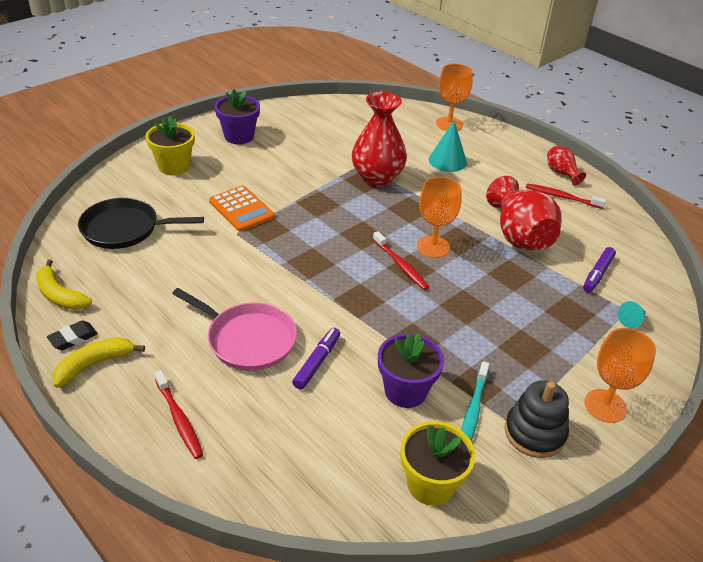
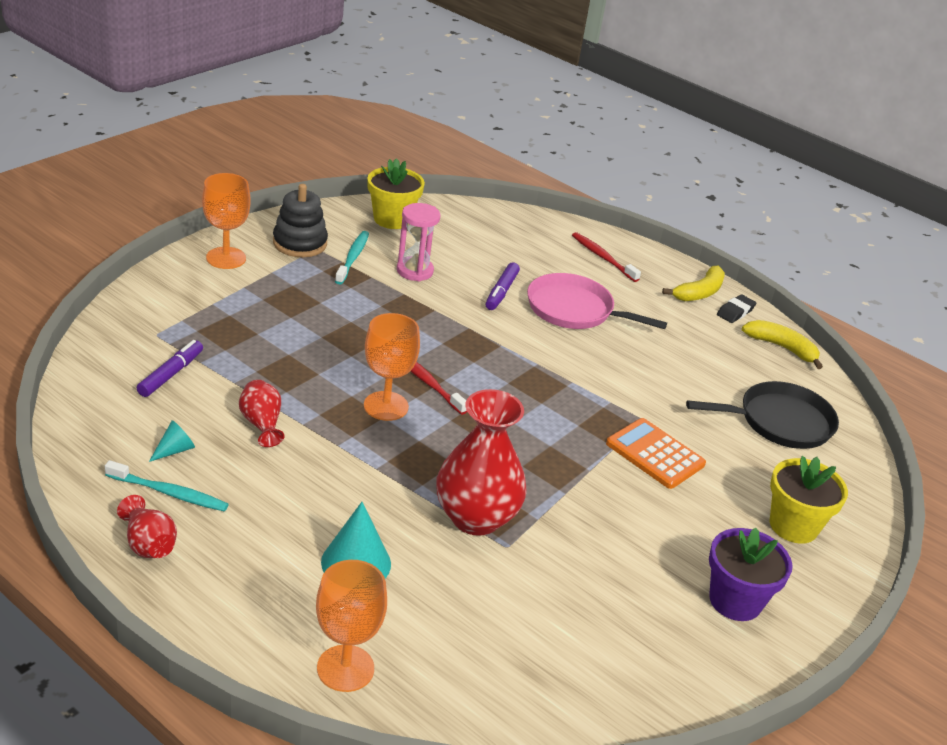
camera: 170 degrees right, 5 degrees down
(405, 391) = (414, 271): purple flower pot -> pink hourglass
(519, 236) = (261, 424): red vase -> red vase, size x0.50
(562, 197) = (169, 493): red toothbrush -> turquoise toothbrush
(631, 320) = (156, 324): turquoise cone -> turquoise cone (174, 450)

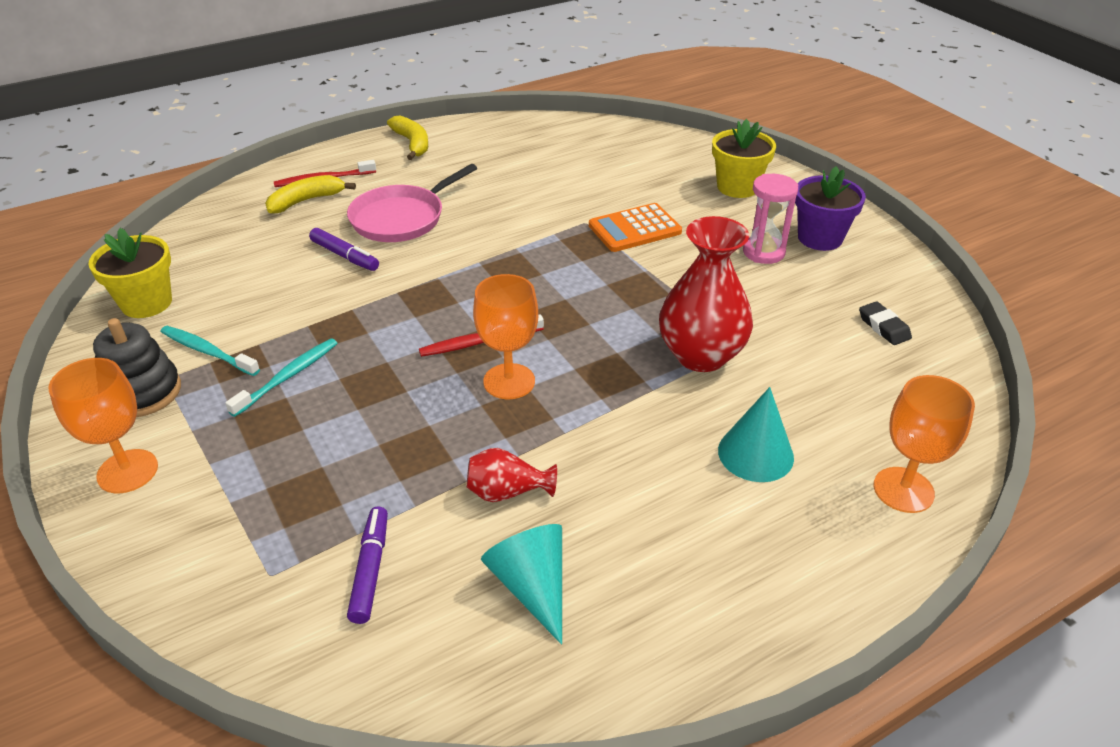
camera: 65 degrees left, 5 degrees up
(148, 544) = (705, 636): red vase -> none
(169, 493) = (613, 603): turquoise toothbrush -> turquoise toothbrush (287, 377)
(171, 374) = (370, 569): purple marker -> purple marker turned 45 degrees clockwise
(174, 450) = (532, 586): turquoise cone -> turquoise cone, size x1.82
(414, 271) = (267, 308): pink hourglass -> pink hourglass (763, 252)
(735, 312) = (451, 134): black eraser -> black eraser (883, 327)
(780, 422) = (610, 156): black pan -> none
(782, 348) = (512, 127): yellow banana -> yellow banana (306, 201)

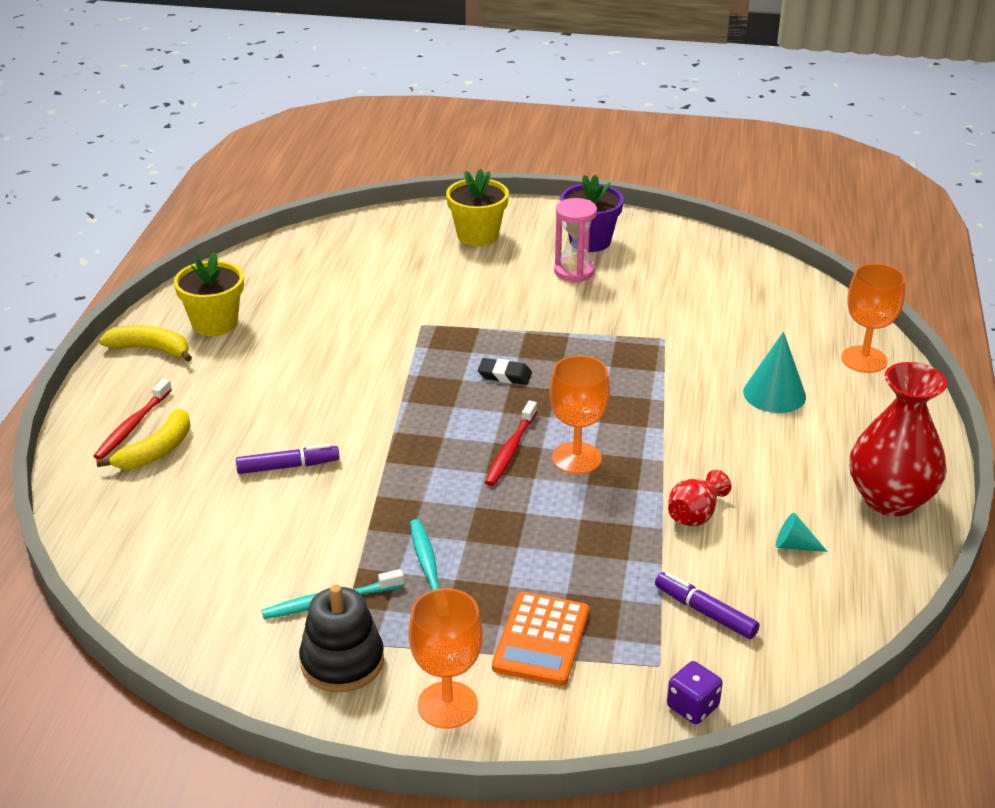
camera: 50 degrees left, 5 degrees down
(146, 303) = (195, 614): yellow flower pot -> yellow flower pot (215, 323)
(226, 628) = (692, 707): none -> purple dice
(306, 201) = (156, 451): yellow banana -> yellow banana turned 150 degrees counterclockwise
(401, 218) = (273, 411): pink pan -> none
(532, 586) = (794, 545): turquoise cone -> turquoise cone, size x0.55
(634, 229) = (464, 307): orange calculator -> orange calculator (541, 639)
(700, 355) = (653, 361): red vase -> red vase (890, 499)
(883, 327) = (715, 276): black eraser -> black eraser (504, 375)

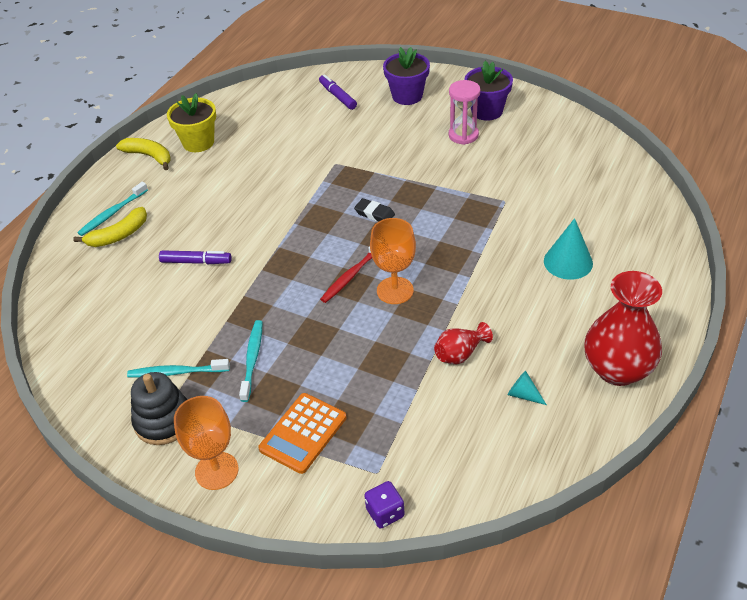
camera: 20 degrees right, 10 degrees up
(132, 426) = (112, 213): red toothbrush -> turquoise toothbrush
(477, 235) = (407, 96): yellow flower pot -> purple flower pot
(705, 612) = (430, 436): purple marker -> purple marker (337, 96)
(864, 359) = (653, 243): orange goblet -> none

